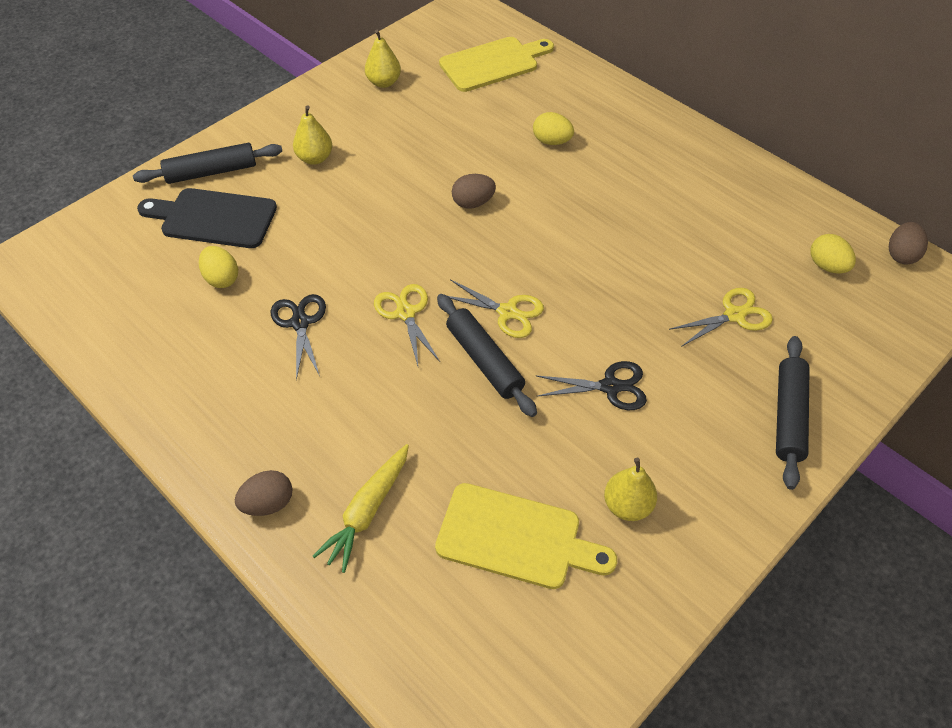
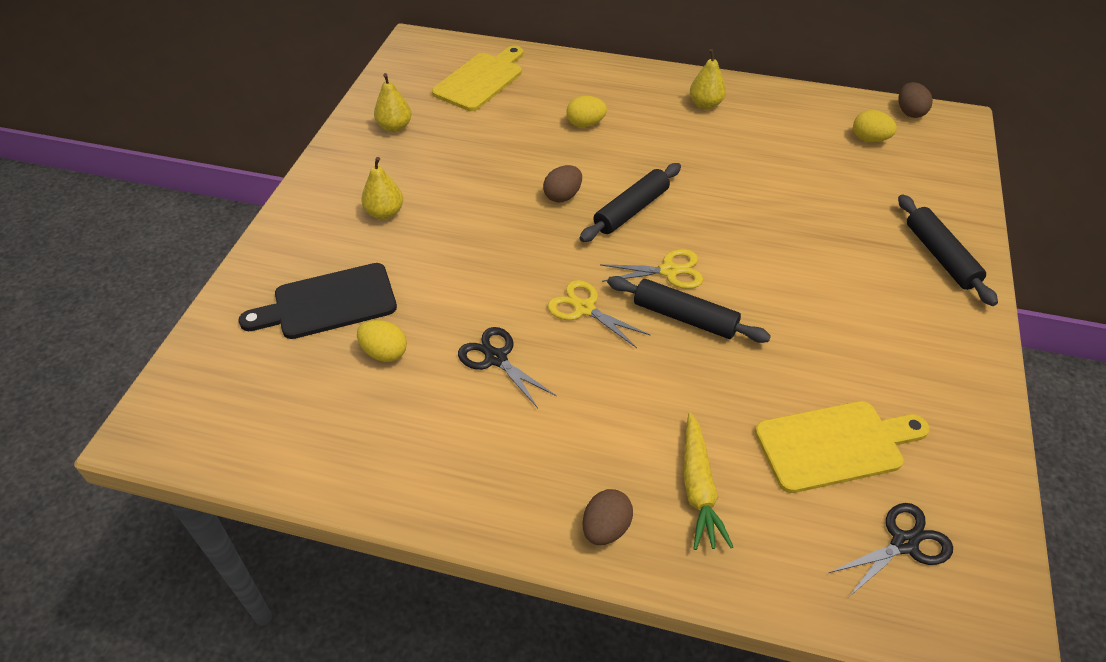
camera: 30 degrees left, 5 degrees down
(211, 172) = (289, 263): black rolling pin -> black rolling pin (631, 210)
(610, 387) = (799, 293): black scissors -> black scissors (904, 543)
(627, 505) = (892, 376): yellow pear -> yellow pear (705, 104)
(734, 315) = (839, 200): yellow scissors -> none

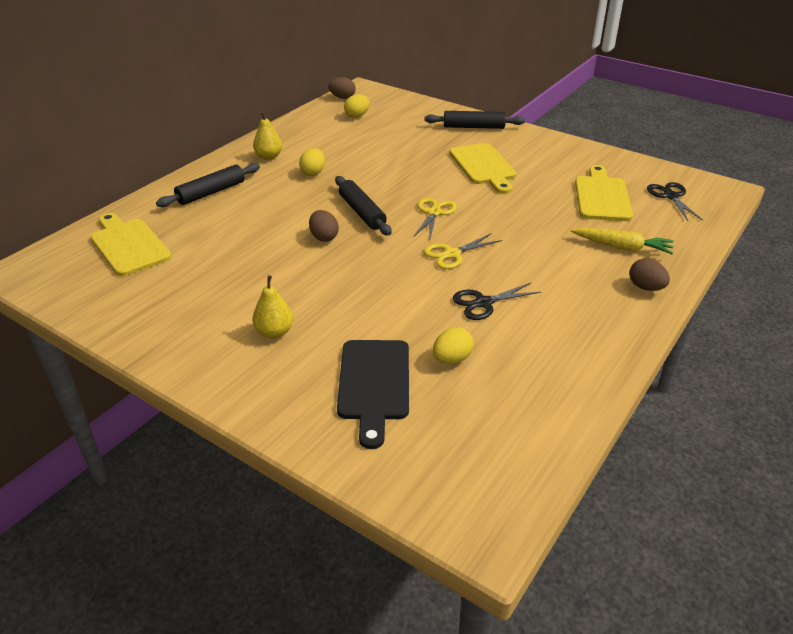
camera: 70 degrees left, 10 degrees down
(394, 127) = (150, 306): yellow pear -> none
(585, 124) = (244, 208): yellow egg -> yellow egg (313, 172)
(685, 317) = (480, 217): black rolling pin -> black rolling pin (211, 192)
(826, 292) = (483, 166): none -> yellow cutting board

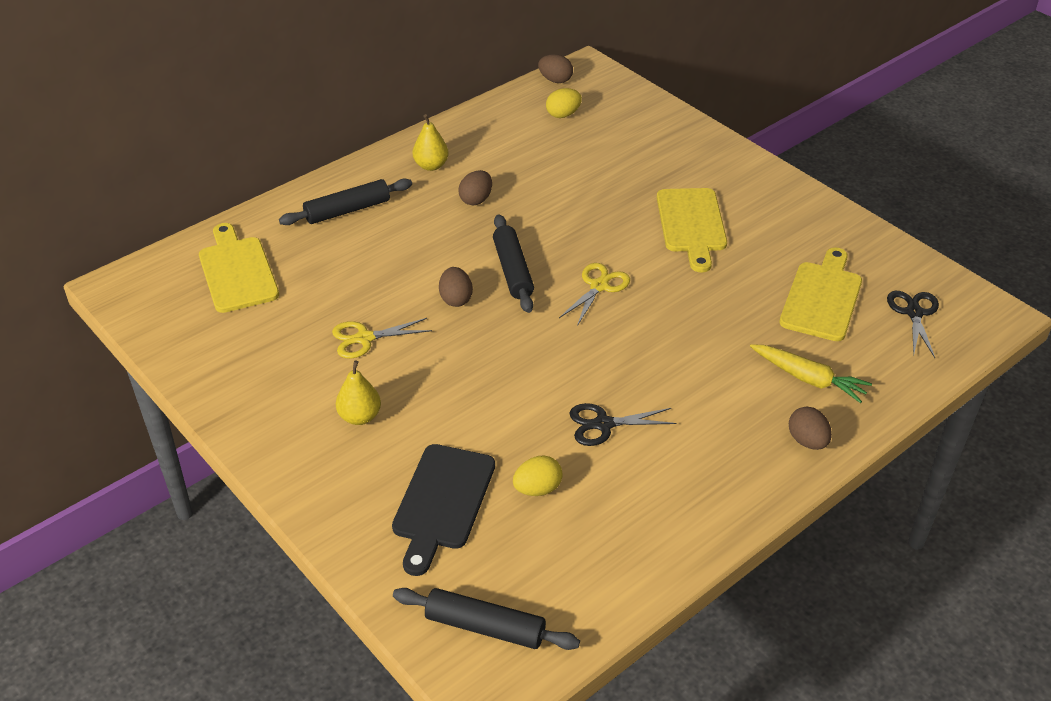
camera: 15 degrees right, 5 degrees up
(313, 172) = (476, 200): yellow egg -> brown egg
(452, 254) = (595, 350): yellow scissors -> yellow scissors (364, 338)
(474, 127) = (707, 157): black rolling pin -> black rolling pin (485, 627)

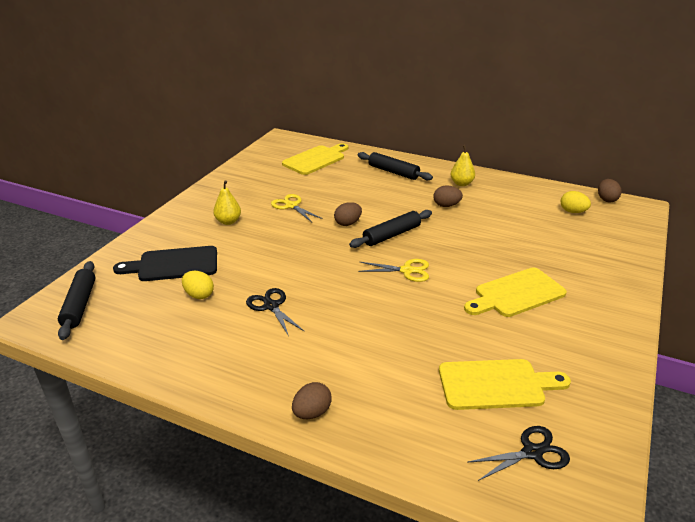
camera: 65 degrees right, 10 degrees down
(808, 379) = (387, 397): yellow carrot -> none

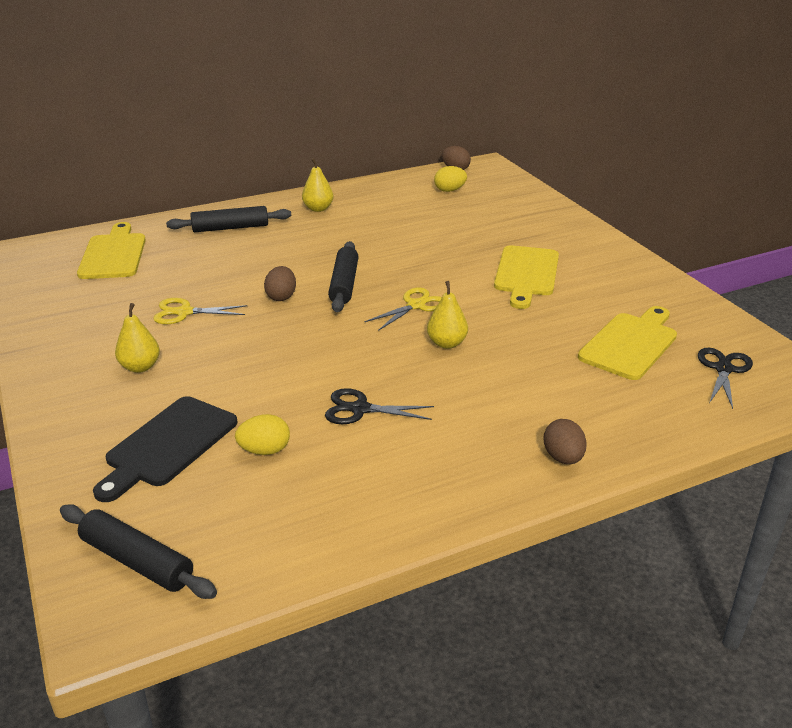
camera: 50 degrees left, 0 degrees up
(380, 303) = (447, 343): none -> yellow pear
(446, 205) = (342, 234): brown egg -> none

